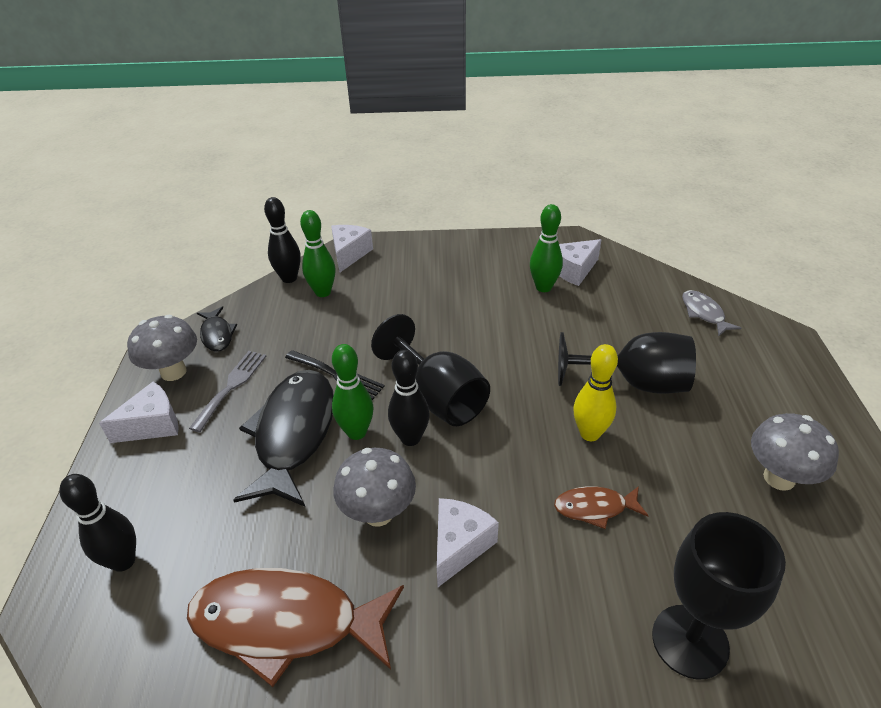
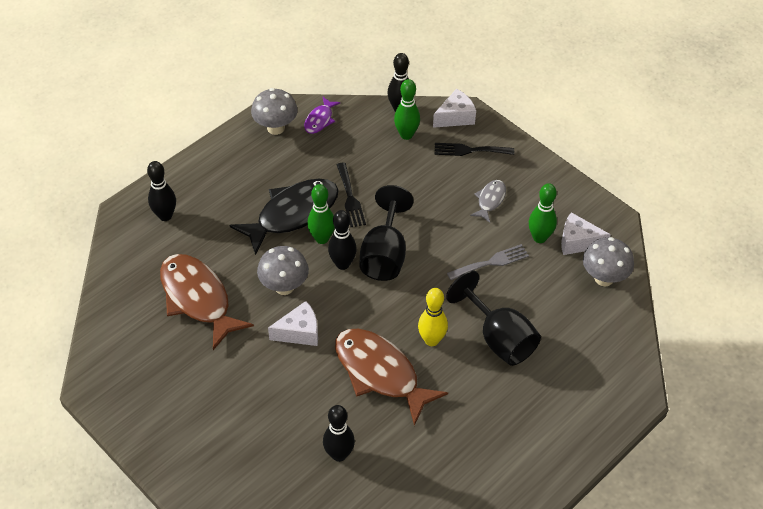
camera: 45 degrees right, 10 degrees up
(152, 425) = (237, 153): white cheese -> none
(217, 334) = (320, 120): black fish -> purple fish
(231, 386) = (293, 160): grey fork -> grey fork (491, 262)
(395, 268) = (469, 150): none -> black fork
(595, 508) = (380, 373): brown fish -> brown fish, size x2.08
(690, 641) = (339, 454): black goblet -> black bowling pin
(704, 313) = (611, 338): grey fish -> grey fish (490, 200)
(779, 478) = (491, 445): grey mushroom -> grey mushroom (604, 278)

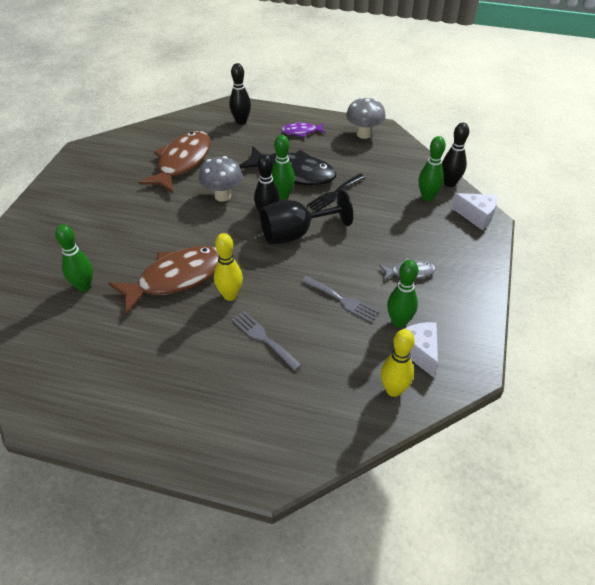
camera: 60 degrees right, 5 degrees down
(299, 332) = (186, 220): white cheese -> none
(320, 120) = (393, 150): purple fish -> purple fish (301, 132)
(339, 454) = (84, 286): black bowling pin -> green bowling pin
(380, 373) = (176, 278): brown fish -> brown fish turned 45 degrees clockwise
(469, 150) = (450, 238): black fork -> none
(499, 338) = (263, 338): black goblet -> grey fork
(604, 278) = (393, 390): grey mushroom -> yellow bowling pin

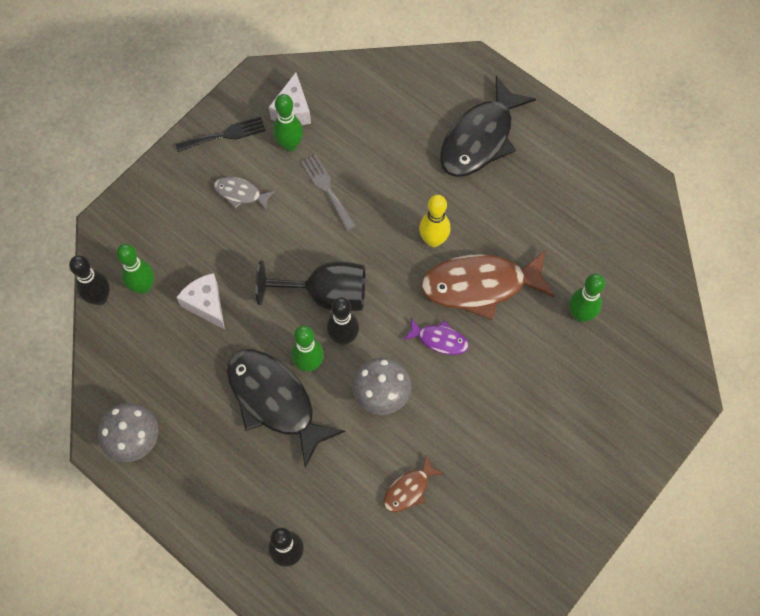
camera: 155 degrees left, 20 degrees up
(182, 162) = (409, 489): brown fish -> brown fish, size x0.48
(224, 396) = (480, 138): none -> black fish
(263, 338) = (422, 179): grey fork -> none
(301, 132) = (216, 487): purple fish -> purple fish (439, 340)
(334, 194) = (246, 339): black fork -> black fork (225, 135)
(393, 390) = (337, 87): yellow bowling pin -> none
(476, 216) = (113, 235): white cheese -> white cheese (206, 304)

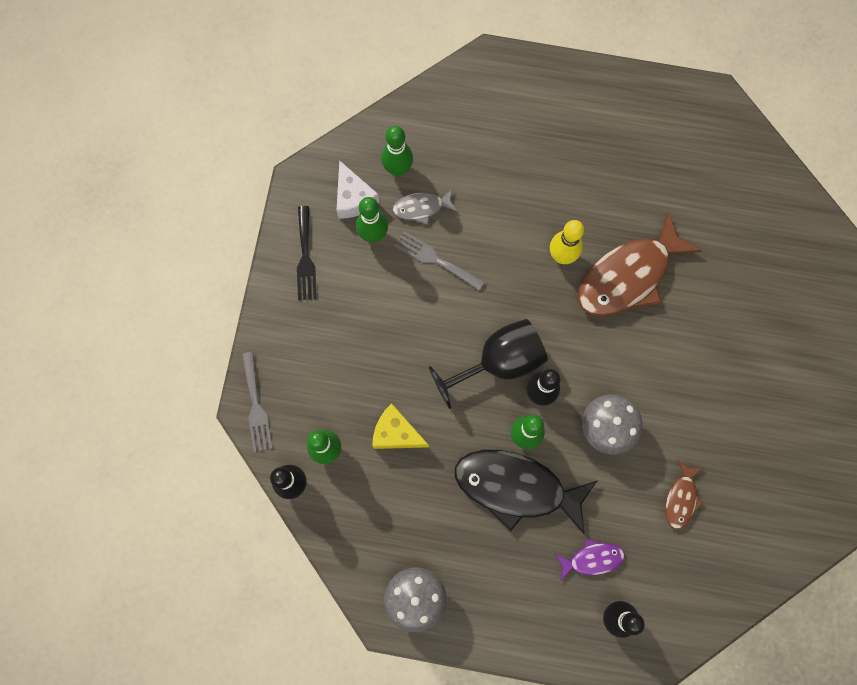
camera: 30 degrees left, 10 degrees up
(111, 224) = (256, 406): none -> grey fork
(206, 304) = (396, 433): white cheese -> yellow cheese
(225, 135) = (305, 258): black fork -> black fork turned 135 degrees clockwise
(241, 194) = (358, 308): grey fish -> grey fish (421, 207)
(439, 340) = (624, 347): purple fish -> purple fish (592, 559)
(480, 138) = (543, 133): black fish -> none
(580, 315) = (730, 255): green bowling pin -> green bowling pin (398, 169)

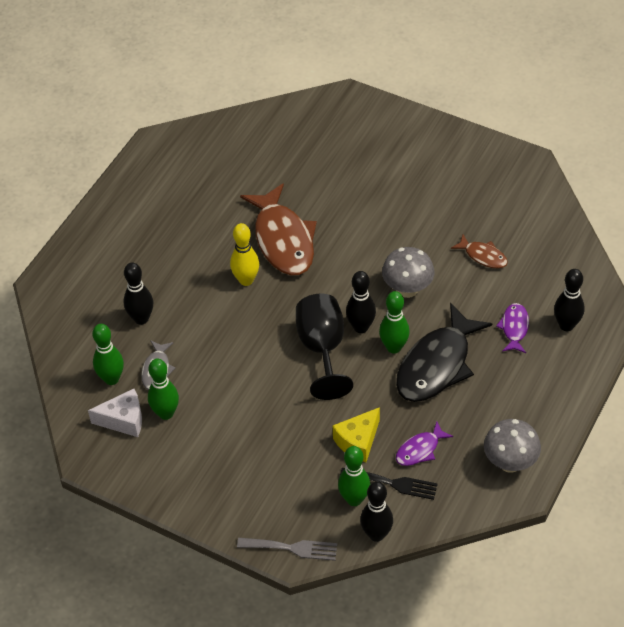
camera: 70 degrees left, 25 degrees down
(305, 258) = (164, 473): black fork -> black fork (393, 483)
(404, 499) = (420, 449): none -> purple fish
(435, 259) = (210, 372): grey fork -> none
(479, 170) = (141, 318): none -> black bowling pin

